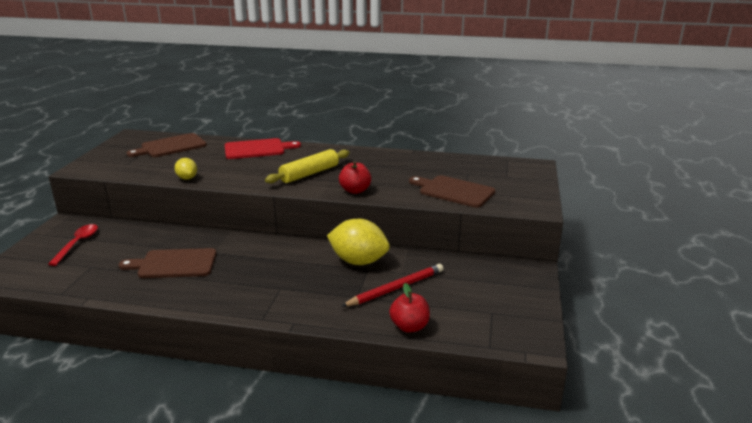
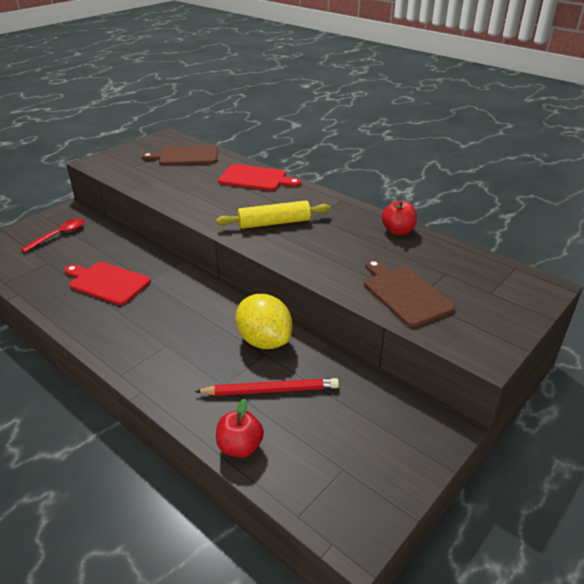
camera: 30 degrees right, 10 degrees up
(174, 264) = (107, 282): brown cutting board -> red cutting board
(187, 178) = (163, 196): yellow lemon -> none
(355, 190) = (298, 258): red apple -> red apple (398, 231)

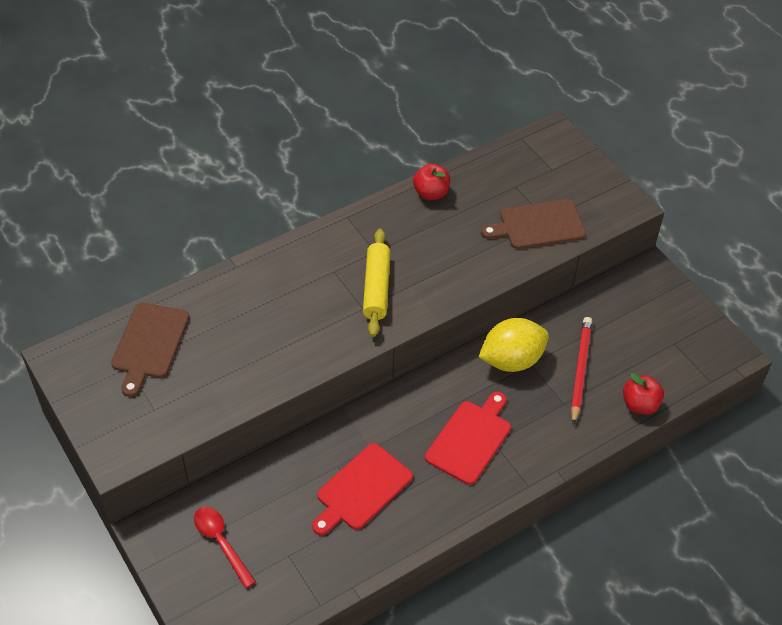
camera: 75 degrees left, 15 degrees up
(255, 178) = (257, 282): red cutting board -> red cutting board (470, 439)

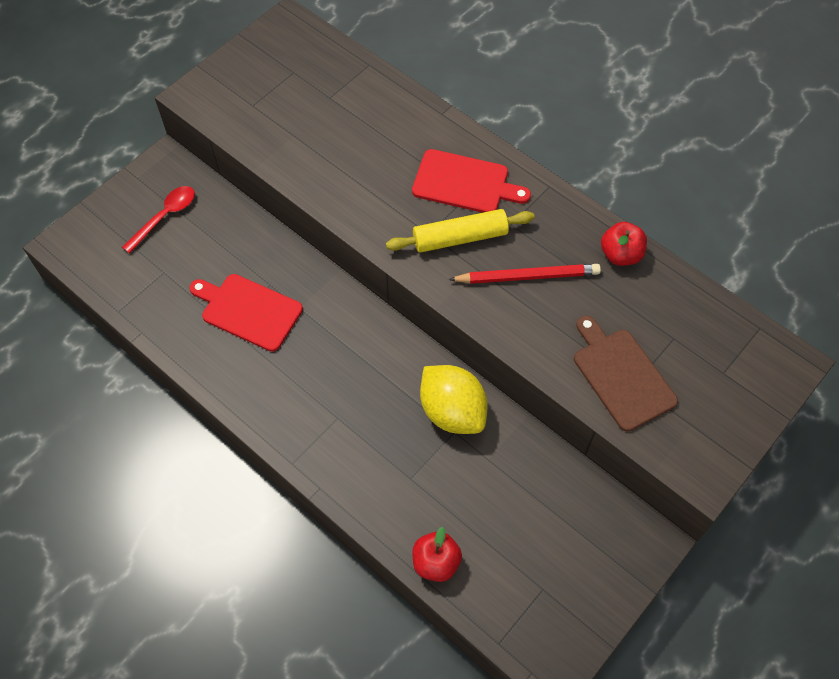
camera: 75 degrees right, 10 degrees up
(149, 344) = (323, 78): brown cutting board -> none
(470, 439) = (334, 393): red cutting board -> red cutting board (464, 183)
(580, 370) = (463, 486): red pencil -> red pencil (527, 276)

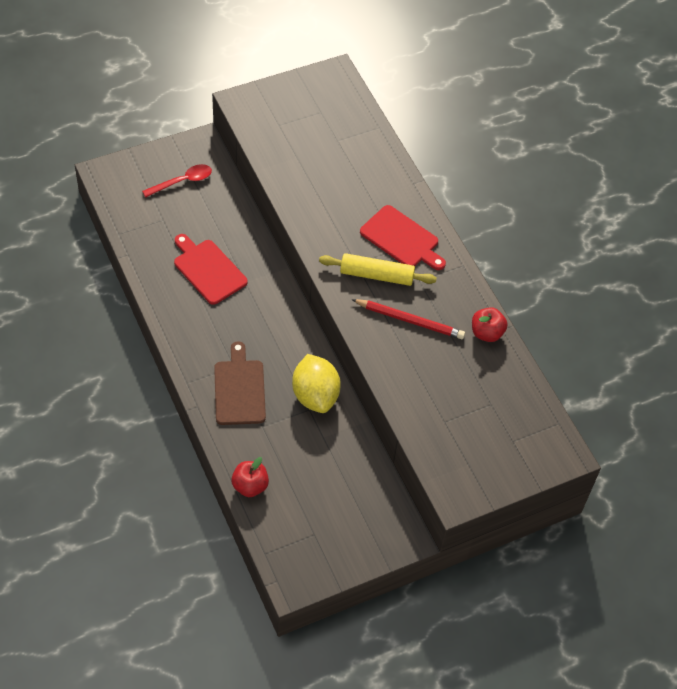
camera: 20 degrees right, 5 degrees down
(621, 375) = (437, 412): brown cutting board -> brown cutting board (239, 389)

